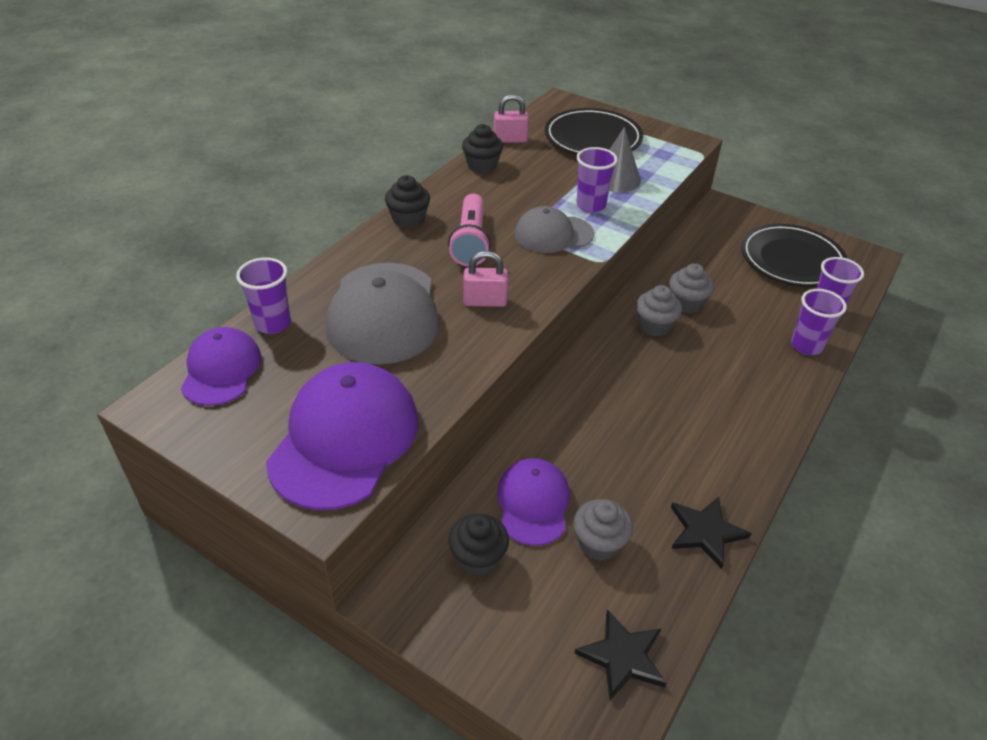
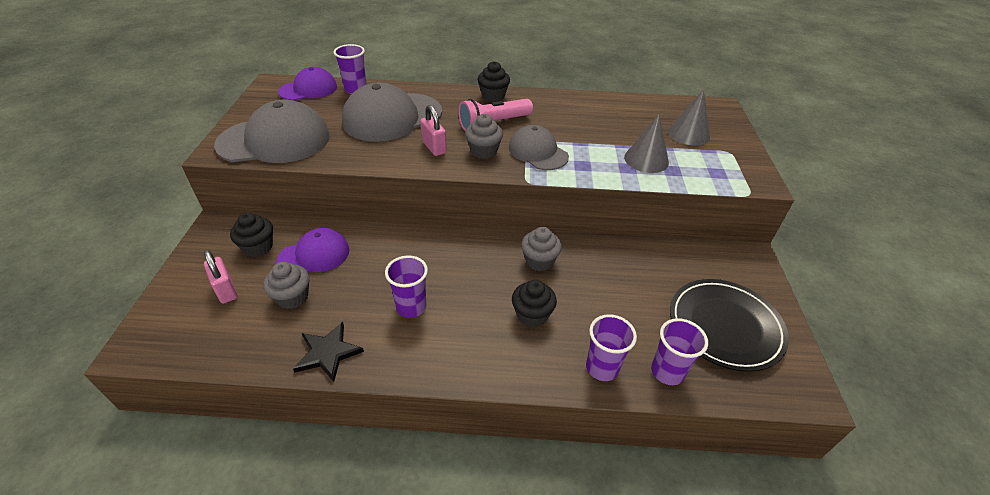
camera: 60 degrees right, 0 degrees up
(344, 439) = (274, 140): purple cap -> grey cap
(482, 166) = (586, 101): black cupcake -> black cupcake (532, 315)
(510, 140) = (634, 102): pink padlock -> pink padlock (226, 290)
(591, 205) = (594, 158): purple cup -> purple cup (411, 307)
(593, 138) = (688, 134): black plate -> grey cone
(622, 656) = (198, 338): black star -> none
(686, 303) = (585, 271): grey cupcake -> grey cupcake (483, 151)

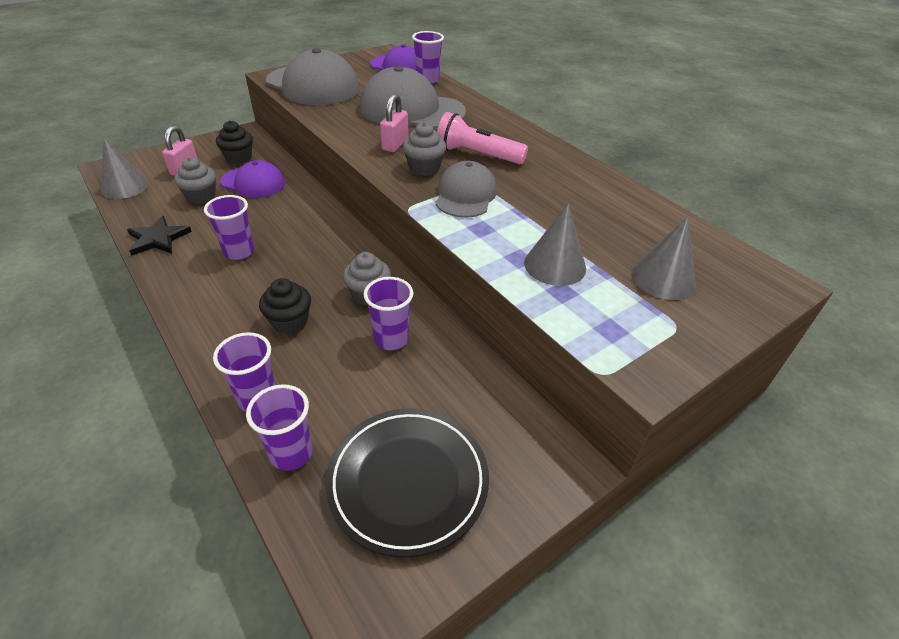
camera: 50 degrees right, 0 degrees up
(196, 346) = (125, 186): none -> grey cone
(493, 96) = (524, 136): black cupcake -> none
(595, 273) = (391, 339): none -> purple cup

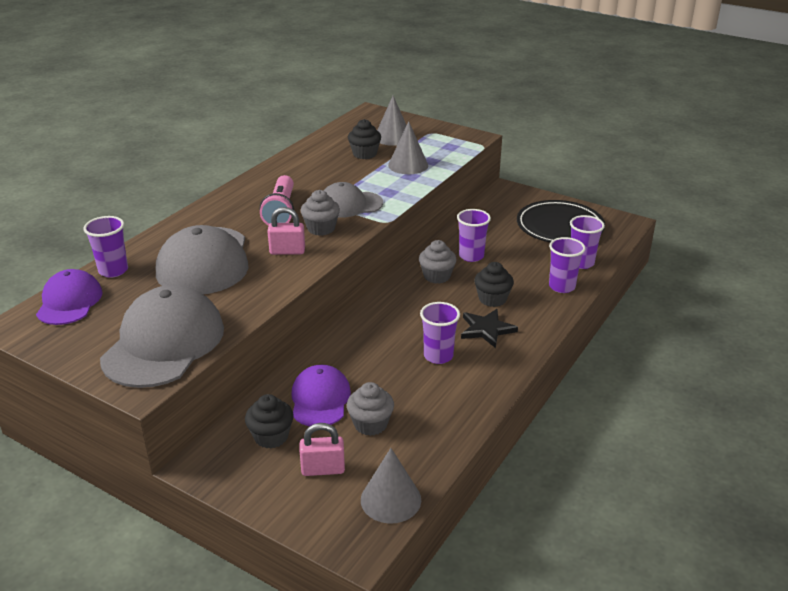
camera: 110 degrees left, 10 degrees down
(158, 238) = (458, 414): black star -> black star (486, 329)
(606, 238) = (364, 154): none -> black cupcake

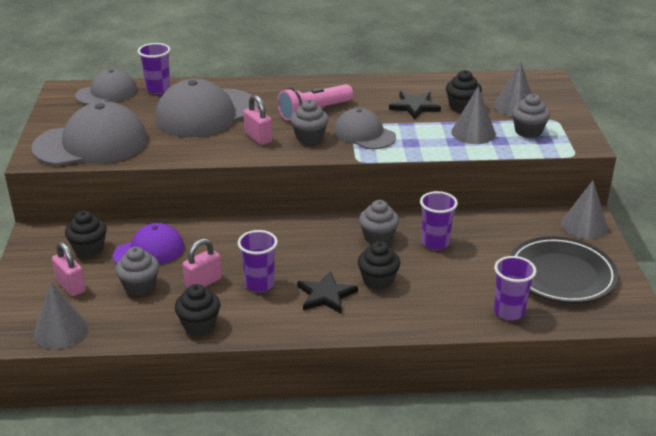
camera: 55 degrees right, 0 degrees up
(69, 302) = (106, 93): purple cap -> grey cap
(337, 170) = (414, 106): none -> black star
(404, 385) = (203, 282): none -> pink padlock
(433, 147) = (528, 131): none -> grey cupcake
(463, 409) = (199, 325): none -> black cupcake
(514, 195) = (584, 225): none -> grey cone
(562, 286) = (449, 314): purple cup -> none

